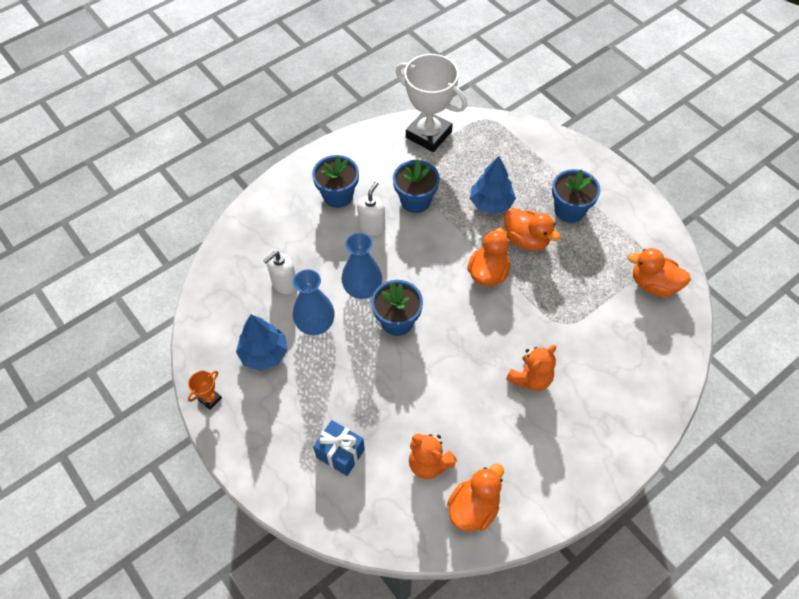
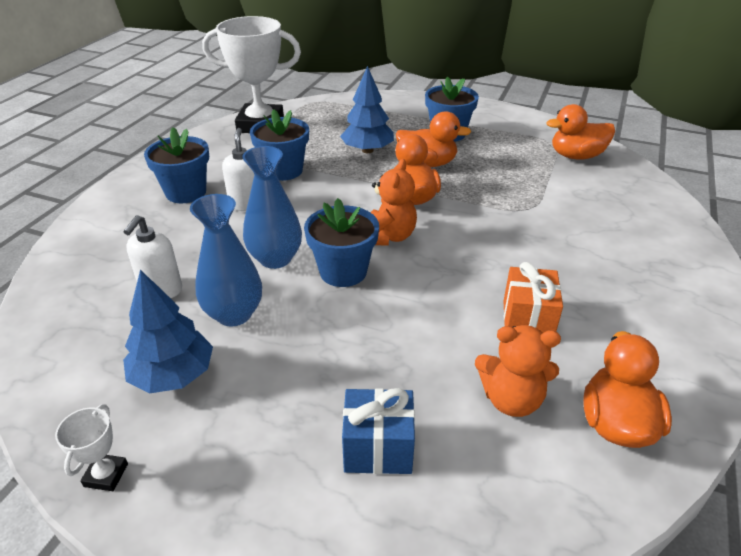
camera: 30 degrees left, 20 degrees down
(210, 399) = (106, 475): orange trophy -> white trophy
(481, 417) = (527, 320): none -> orange gift
(530, 378) = (543, 264): orange teddy bear -> orange teddy bear (389, 237)

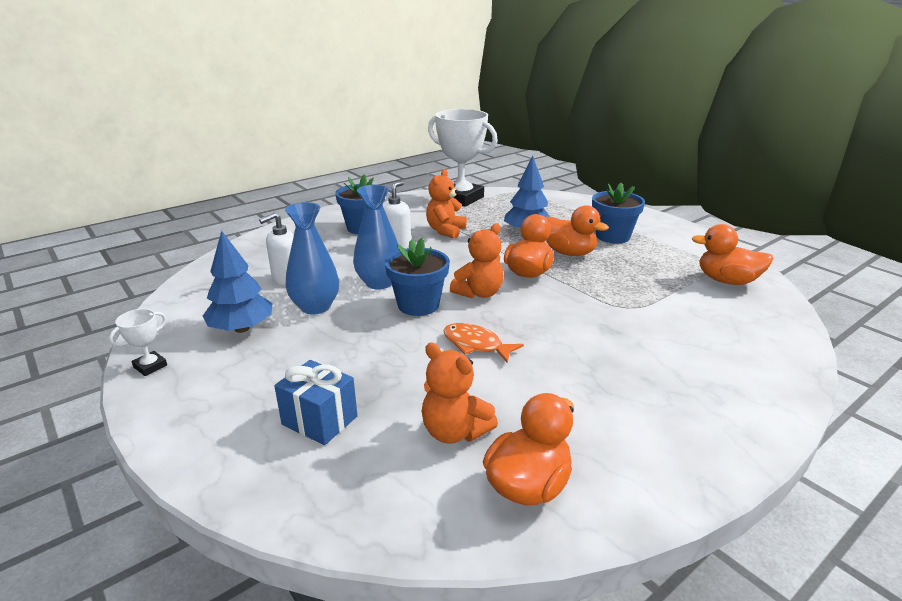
camera: 30 degrees right, 10 degrees down
(283, 171) = (445, 231): blue flower pot -> orange teddy bear
(441, 297) = (476, 344): none -> orange fish
(527, 320) = (532, 384): orange gift -> none

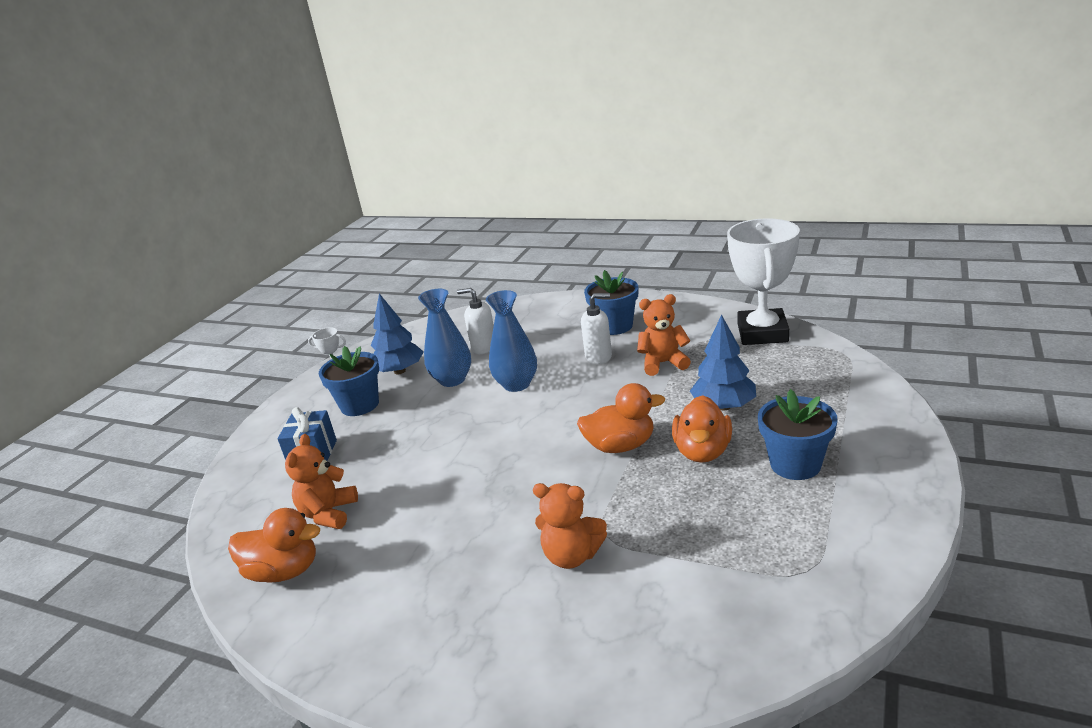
camera: 65 degrees right, 0 degrees up
(418, 305) = (496, 418): blue flower pot -> blue flower pot (360, 405)
(476, 344) = (454, 473): orange fish -> none
(479, 293) = (547, 437): orange teddy bear -> orange teddy bear (572, 556)
(727, 281) = (767, 596): orange duck -> none

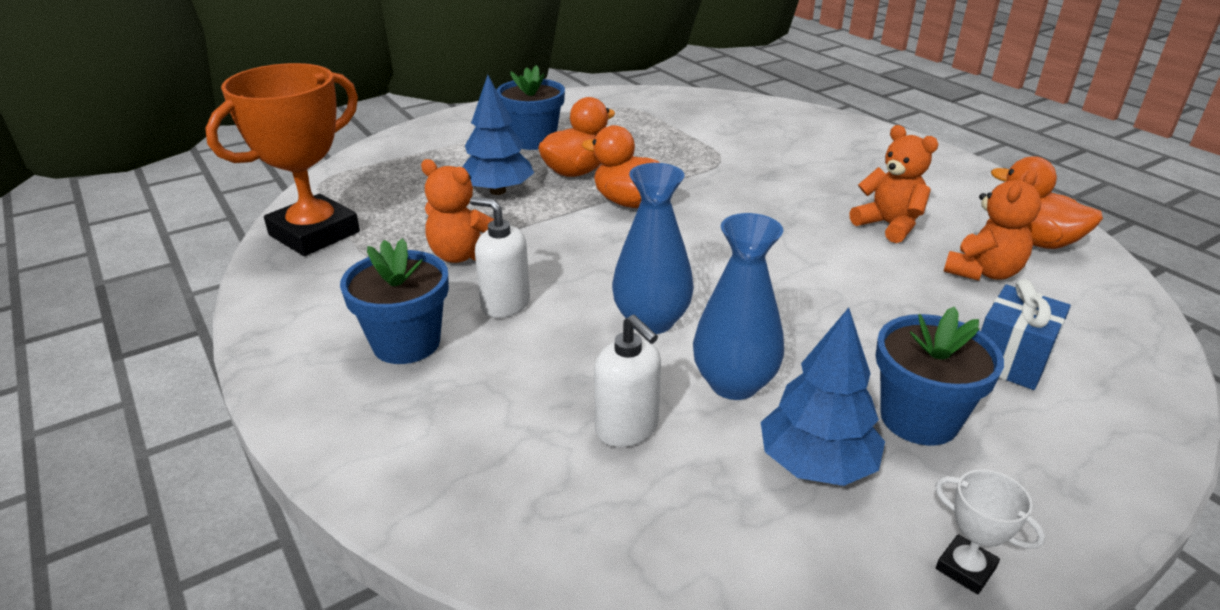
camera: 150 degrees left, 5 degrees up
(572, 556) = (758, 159): orange teddy bear -> orange teddy bear (889, 225)
(762, 333) = (314, 233): white trophy -> orange trophy

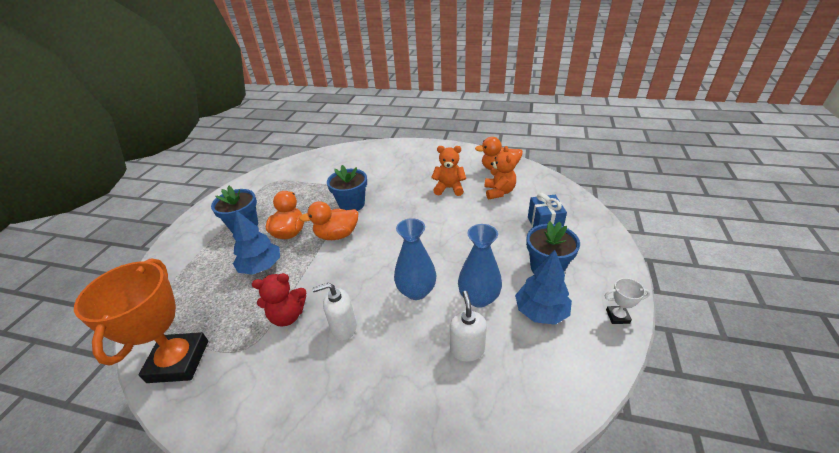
camera: 40 degrees left, 5 degrees up
(406, 343) = (321, 386): blue flower pot -> blue flower pot (352, 204)
(462, 255) = (288, 316): orange teddy bear -> red teddy bear
(627, 428) = (467, 350): white soap dispenser -> white soap dispenser turned 105 degrees counterclockwise

